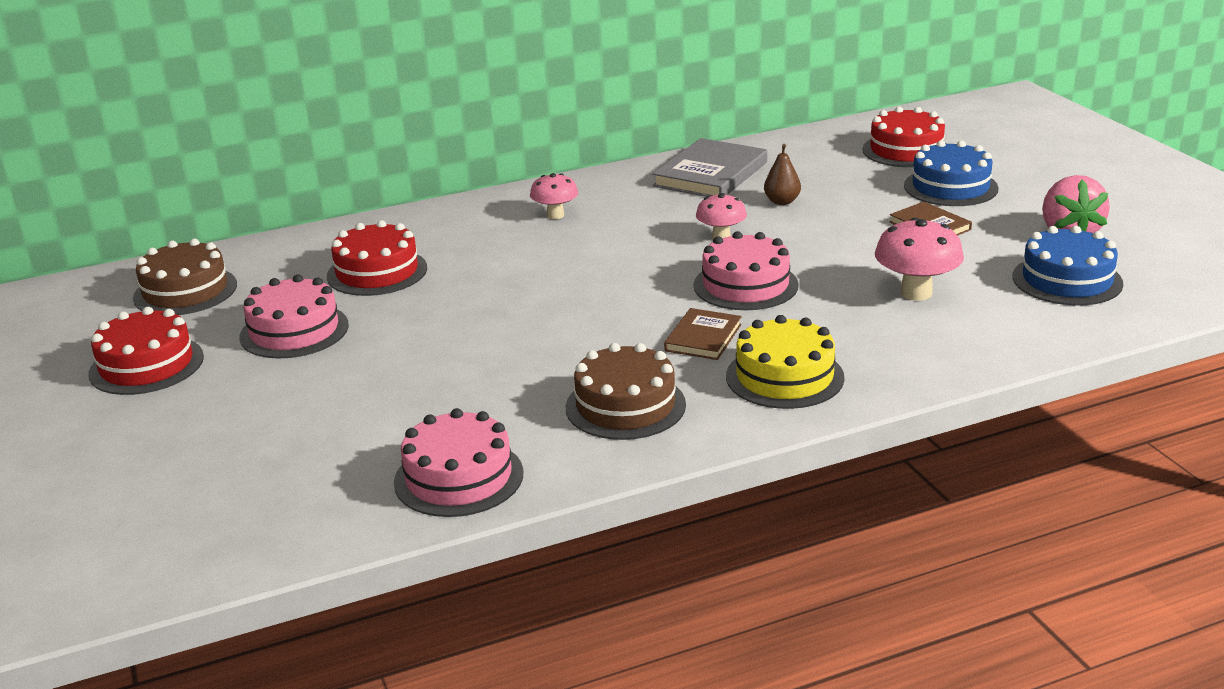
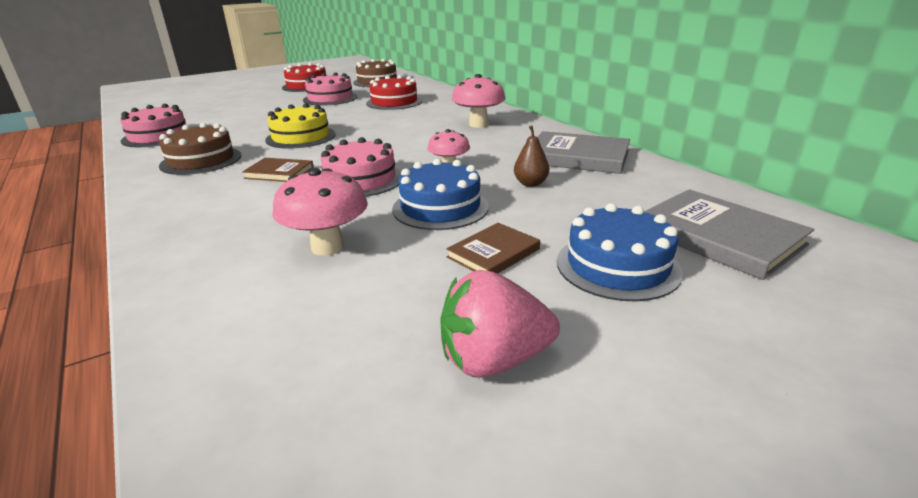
camera: 80 degrees right, 0 degrees up
(555, 215) = (478, 124): pink mushroom -> pink mushroom, size x1.56
(784, 377) = (203, 199): yellow cake -> yellow cake (301, 137)
(906, 150) = (719, 237): red cake -> grey book
(1067, 280) = (336, 349): blue cake -> blue cake (440, 207)

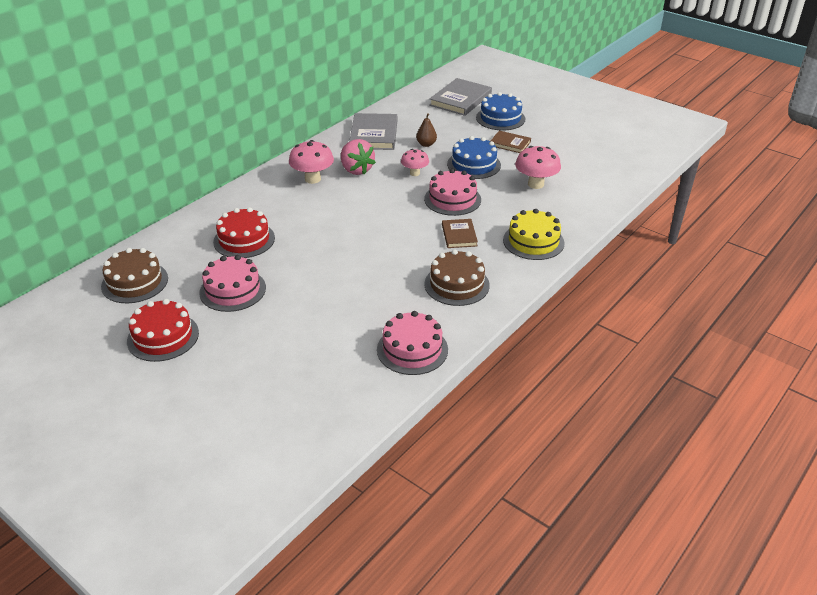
camera: 110 degrees left, 10 degrees up
(301, 137) = (378, 256): yellow cake -> yellow cake (533, 241)
(494, 360) = (575, 134): pink strawberry -> pink strawberry (356, 170)

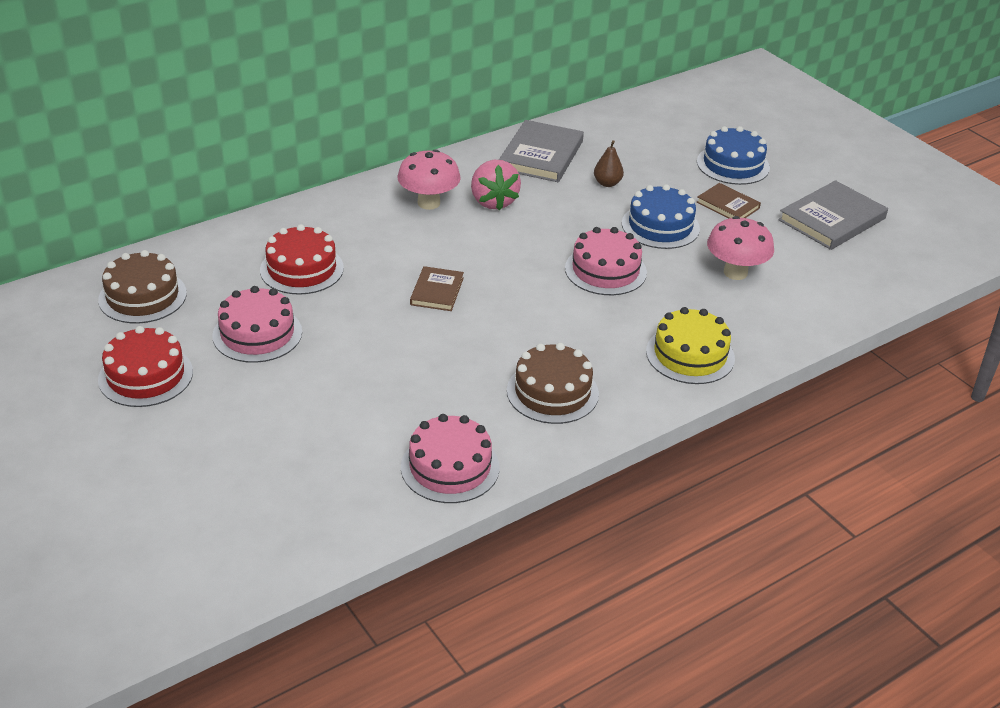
camera: 15 degrees right, 0 degrees up
(414, 173) = (571, 222): pink mushroom -> none
(459, 235) = (589, 324): brown book -> brown book (437, 291)
(460, 100) = (688, 126): grey book -> grey book (832, 219)

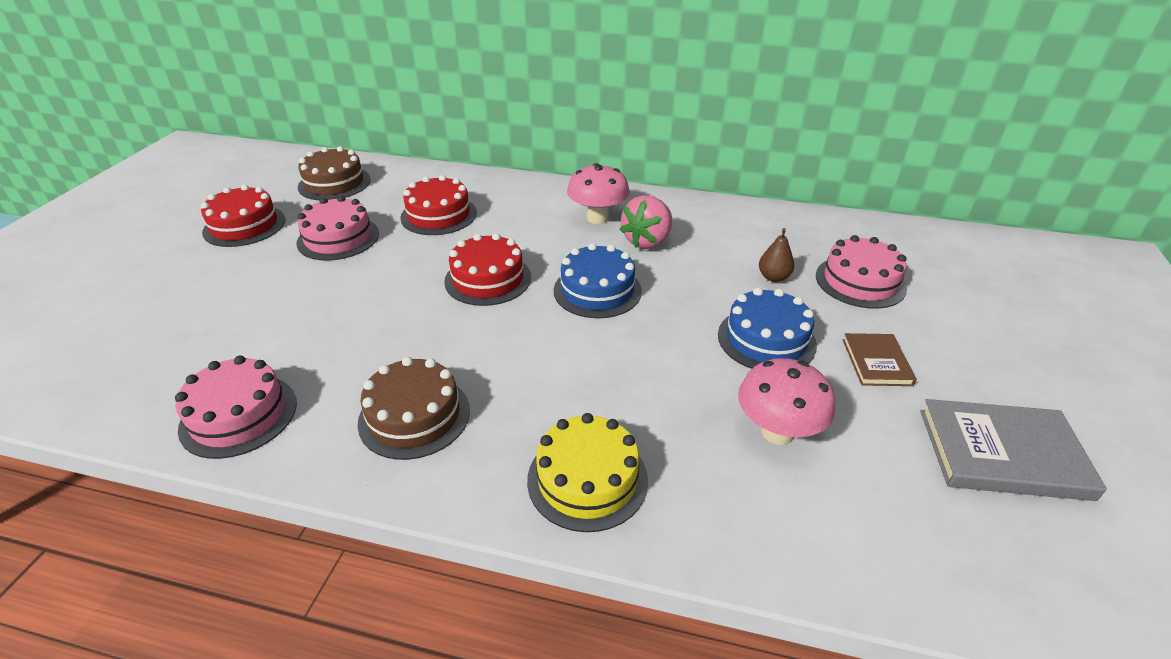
camera: 50 degrees right, 0 degrees up
(437, 291) = (488, 279): brown book -> red cake
(541, 155) = (748, 228): grey book -> none
(605, 270) = (645, 345): pink cake -> pink cake (860, 282)
(733, 165) = (945, 328): blue cake -> blue cake (597, 290)

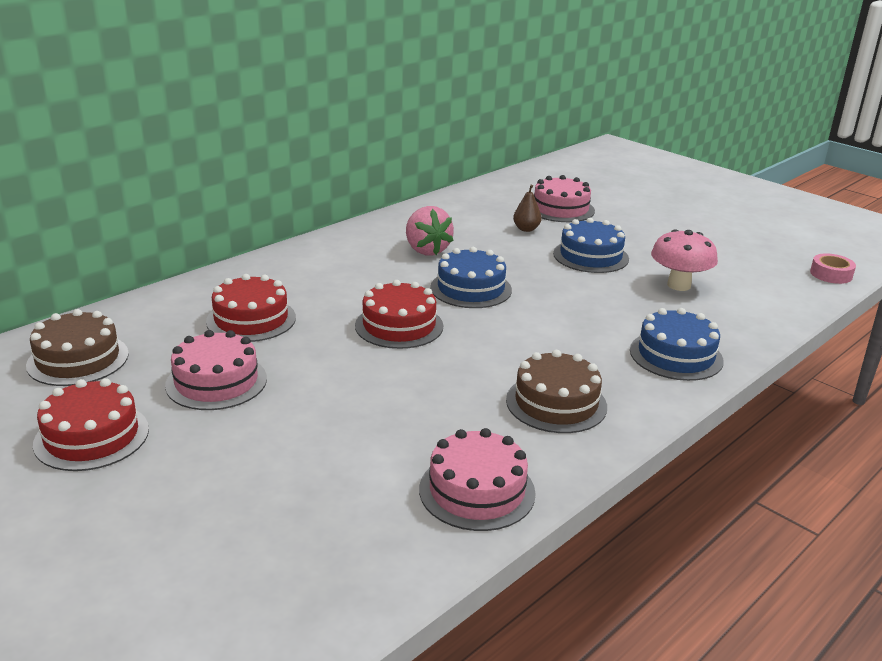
camera: 60 degrees left, 10 degrees down
(587, 479) = (676, 355): yellow cake -> blue cake
(597, 218) = (364, 256): pink mushroom -> none
(876, 362) = (642, 236): brown book -> none
(1002, 453) = (738, 239): grey book -> none
(1032, 599) = (831, 274): none -> pink tape

